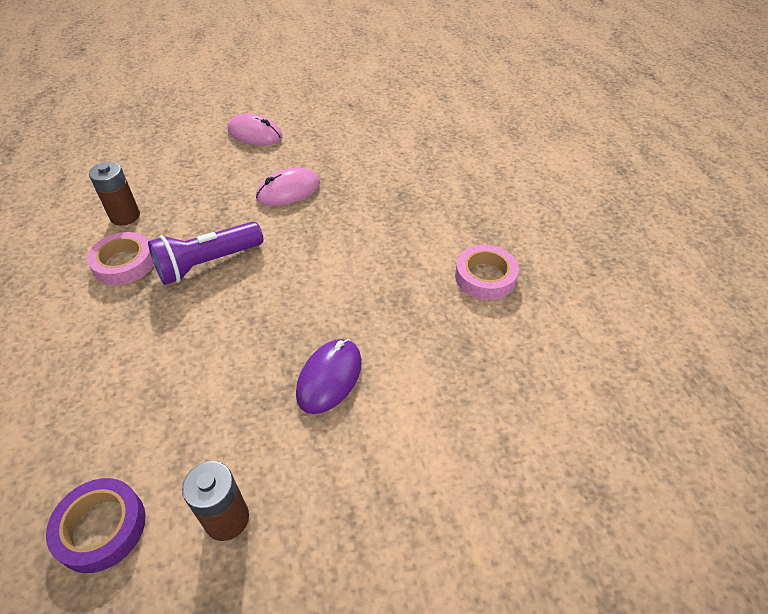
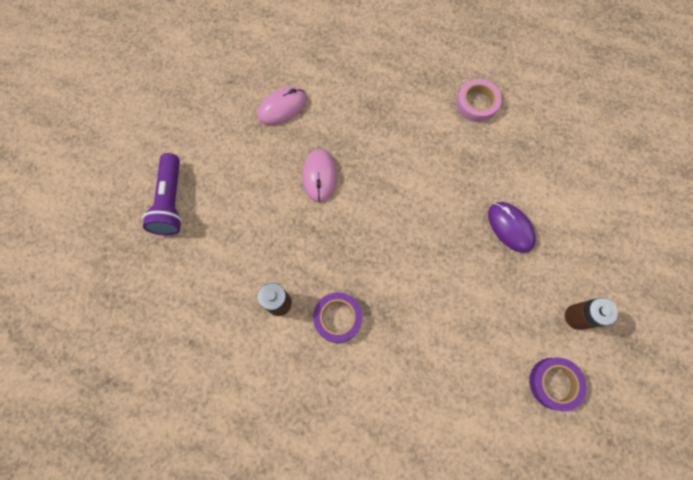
camera: 60 degrees left, 25 degrees up
(124, 263) = (337, 318): pink tape -> purple tape
(207, 263) = (370, 261): purple flashlight -> purple flashlight (171, 202)
(255, 134) = (225, 169): pink mouse -> pink mouse (282, 107)

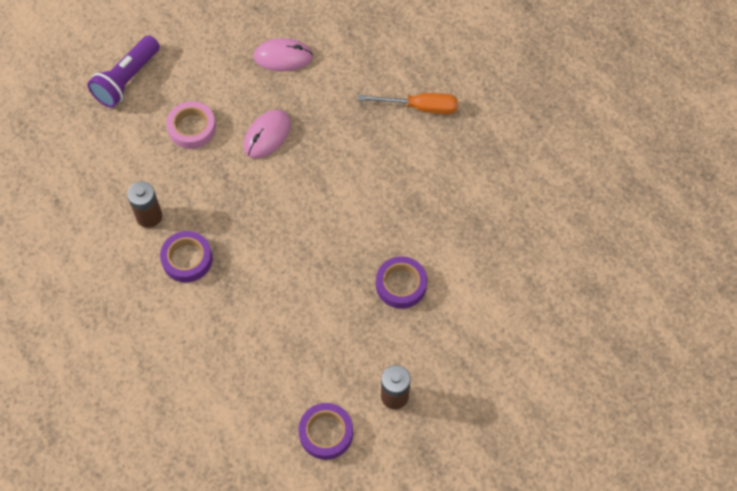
camera: 35 degrees right, 10 degrees down
(413, 84) = (420, 107): none -> orange screwdriver
(477, 103) = (466, 160): pink tape -> pink tape (192, 128)
(510, 227) = (401, 285): purple mouse -> purple tape

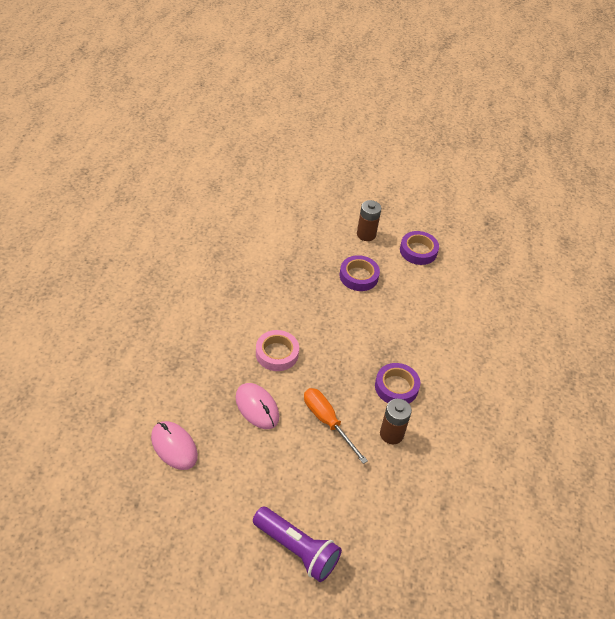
camera: 135 degrees left, 15 degrees down
(127, 80) = (296, 549): purple flashlight -> purple flashlight turned 45 degrees clockwise
(192, 128) = (296, 462): pink tape -> pink tape (277, 353)
(267, 135) = (257, 407): pink mouse -> pink mouse turned 60 degrees clockwise
(401, 285) = (297, 267): purple tape -> purple tape (358, 276)
(420, 107) = (150, 330): orange screwdriver -> orange screwdriver (327, 422)

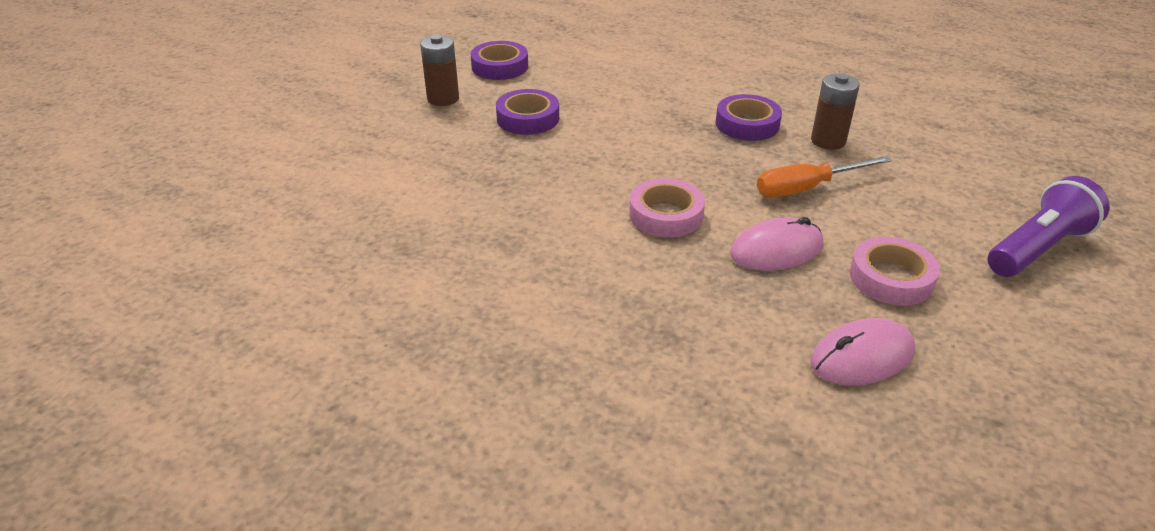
camera: 70 degrees left, 10 degrees down
(244, 463) = (891, 278): none -> pink tape

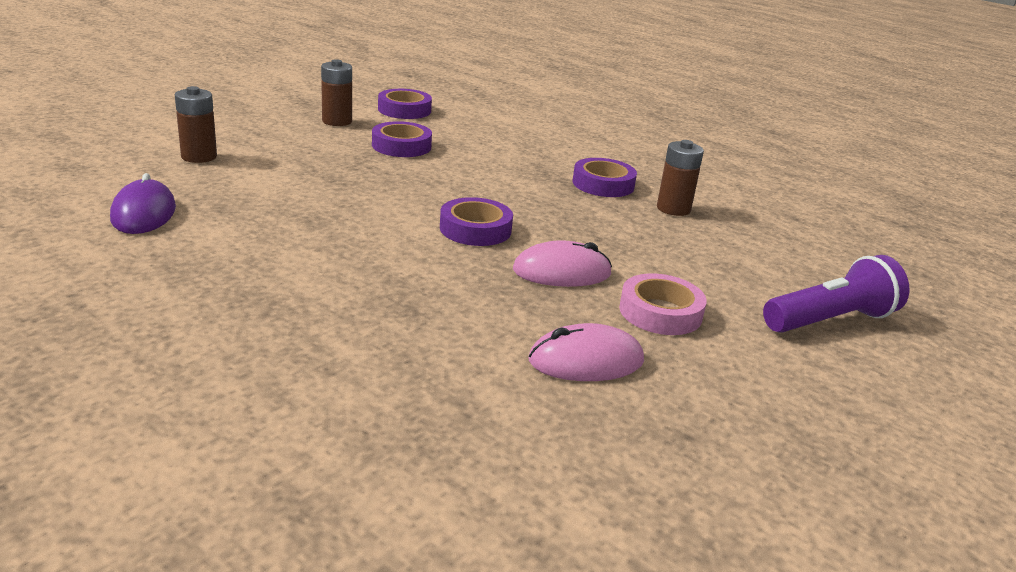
camera: 10 degrees right, 10 degrees down
(331, 277) = (144, 213): none -> purple mouse
(335, 183) = (199, 157): none -> brown battery
(666, 215) = (475, 229): pink tape -> purple tape
(807, 188) = (626, 236): orange screwdriver -> none

